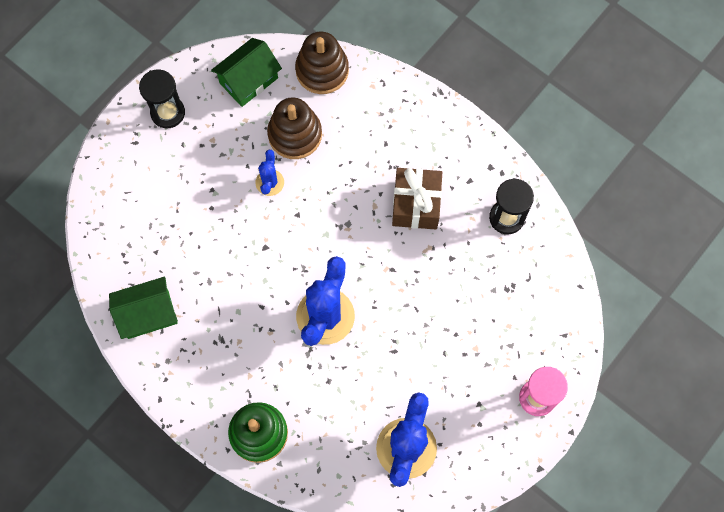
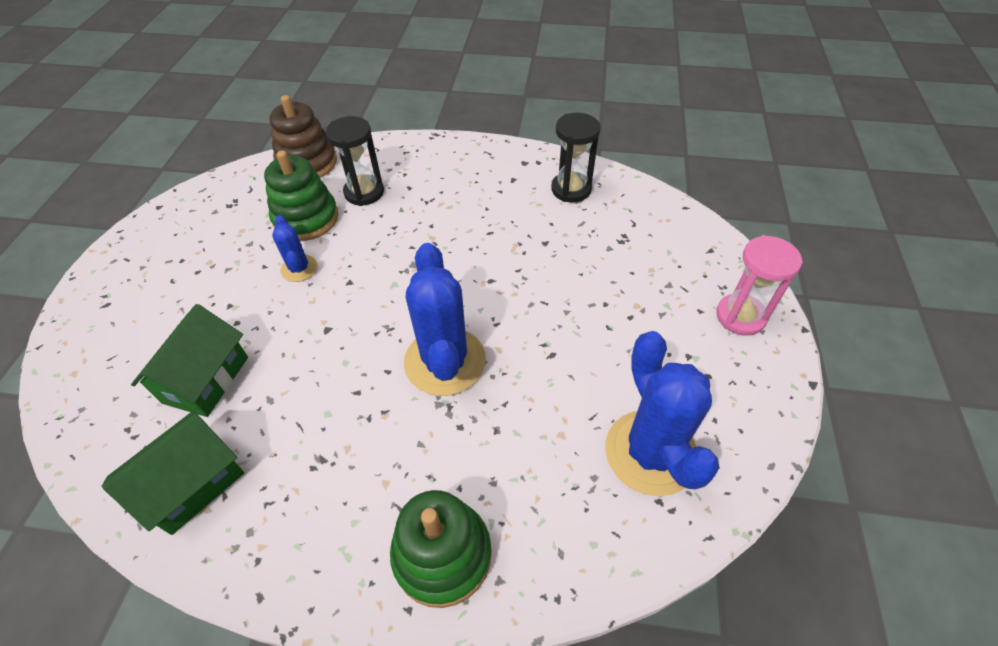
camera: 30 degrees left, 20 degrees down
(168, 113) = (141, 261): black hourglass -> black hourglass (364, 192)
(248, 80) = (230, 199): green house -> green house (206, 379)
(295, 134) = (306, 219): brown stacking toy -> green stacking toy
(416, 204) = (474, 218): brown gift -> none

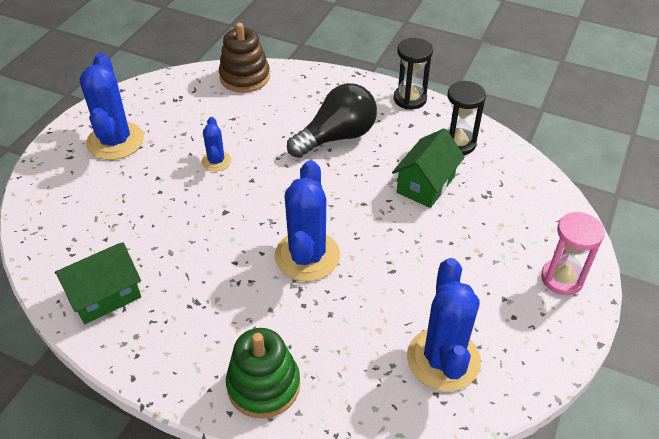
camera: 15 degrees right, 5 degrees down
(163, 271) = (115, 141): none -> blue cactus
(206, 379) = (129, 227): green house -> green house (425, 184)
(306, 219) = (232, 123): green stacking toy -> none
(364, 192) = (283, 111): black hourglass -> black hourglass (410, 99)
(435, 209) = (337, 137): none -> black light bulb

